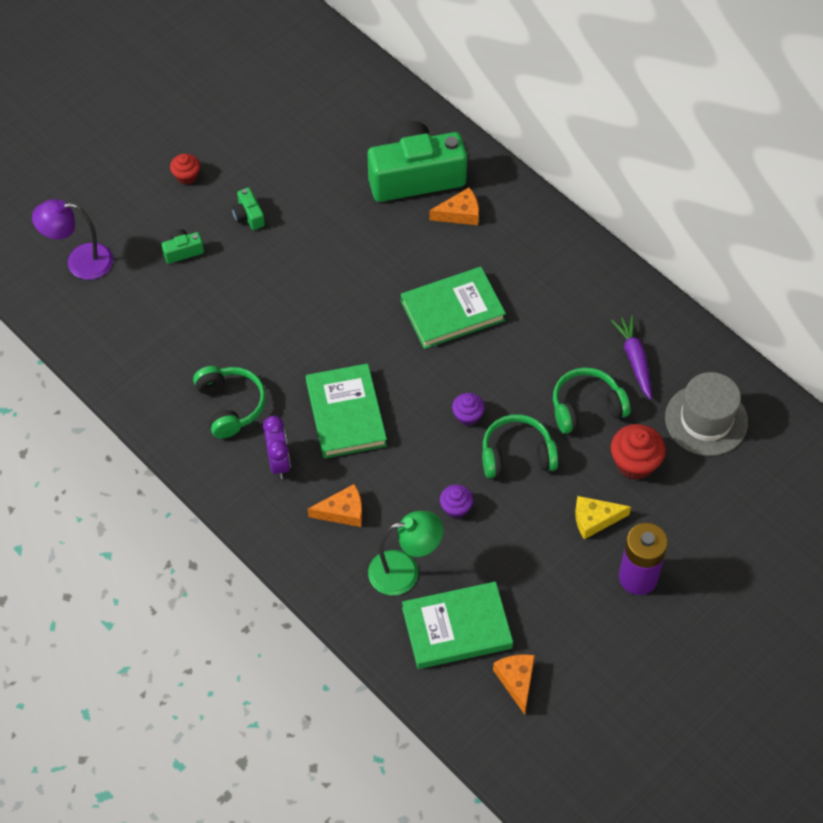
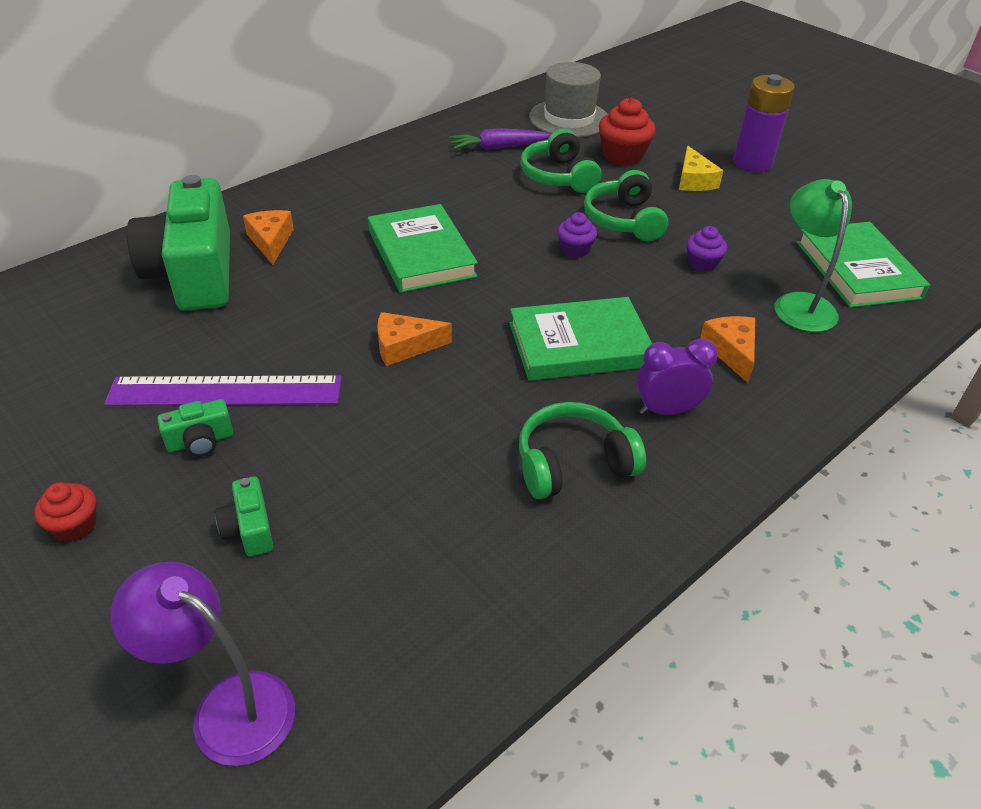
camera: 90 degrees left, 15 degrees down
(80, 262) = (227, 707): purple lamp -> purple lamp turned 120 degrees clockwise
(292, 219) = (226, 391): none -> purple ruler
(516, 681) = (901, 235): orange cheese -> orange cheese (404, 346)

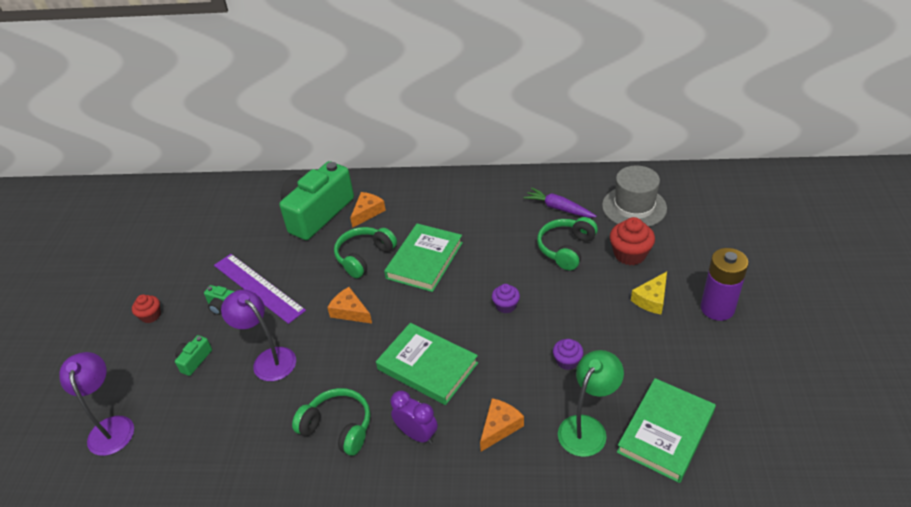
camera: 50 degrees right, 0 degrees up
(369, 456) = (268, 359): none -> purple lamp
(624, 220) = (562, 303): green headphones -> green headphones (364, 257)

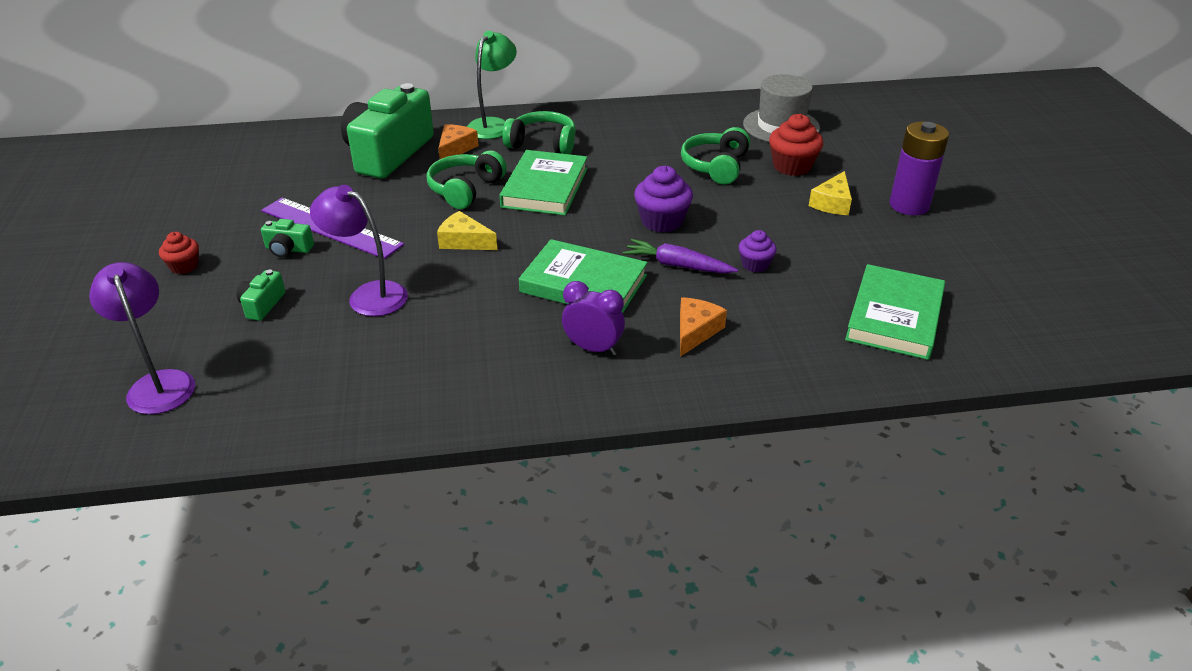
camera: 15 degrees left, 5 degrees down
(338, 427) = (486, 352): green headphones -> green headphones (542, 144)
(350, 311) = (464, 241): orange cheese -> yellow cheese
(506, 306) = (662, 221): purple cupcake -> purple cupcake, size x1.65
(558, 208) = (693, 132): purple carrot -> purple carrot (677, 265)
(587, 427) = (802, 321): green lamp -> green lamp (493, 125)

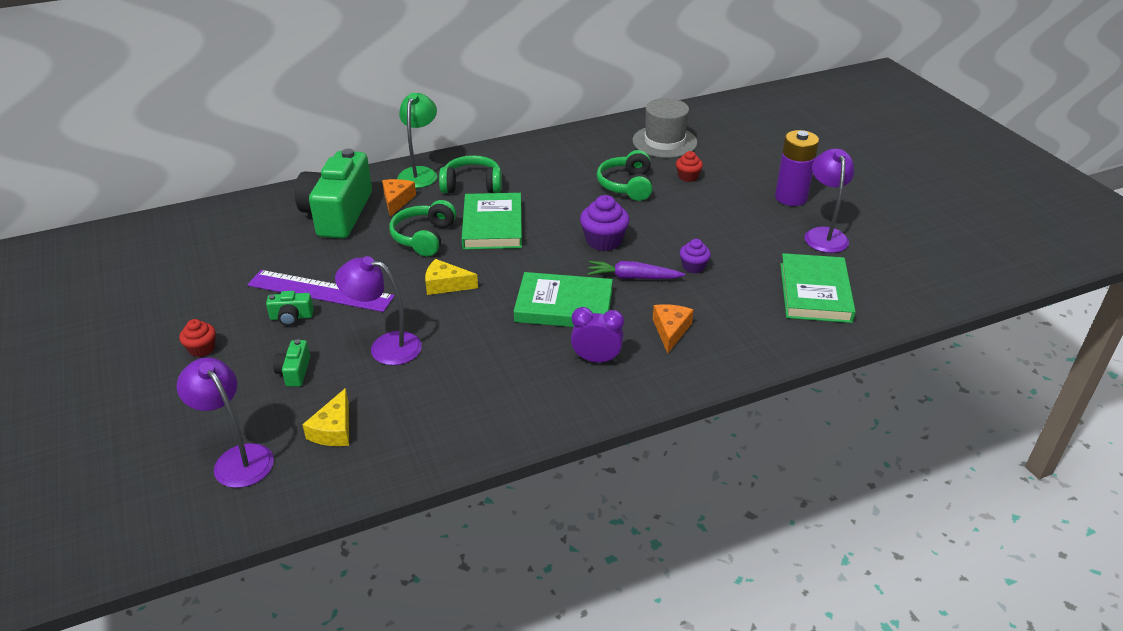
camera: 15 degrees left, 0 degrees up
(792, 166) = (688, 177): red cupcake -> red cupcake, size x0.61
(832, 203) = (732, 204): yellow cheese -> yellow cheese (334, 429)
(934, 252) = (824, 235): none -> purple lamp

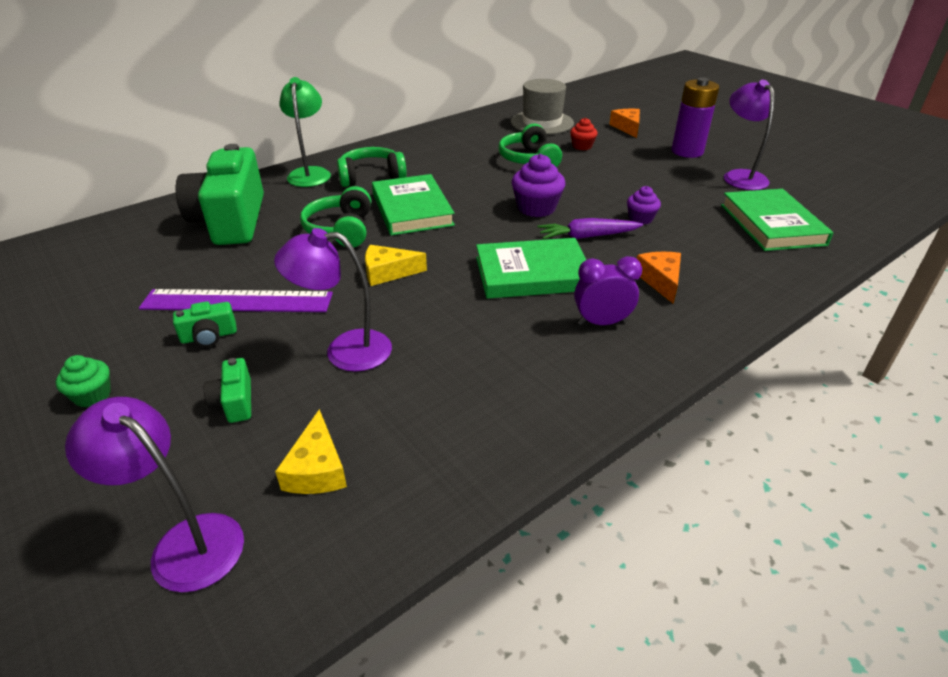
camera: 15 degrees left, 0 degrees up
(202, 349) = (92, 395): red cupcake -> green cupcake
(397, 200) = (295, 200): orange cheese -> orange cheese (627, 127)

